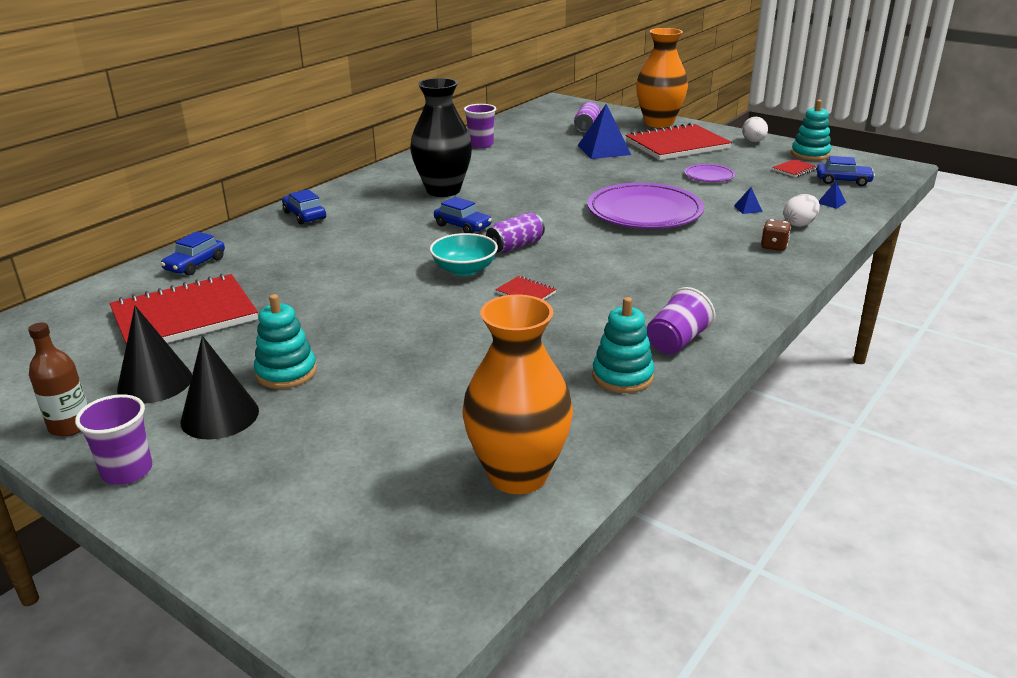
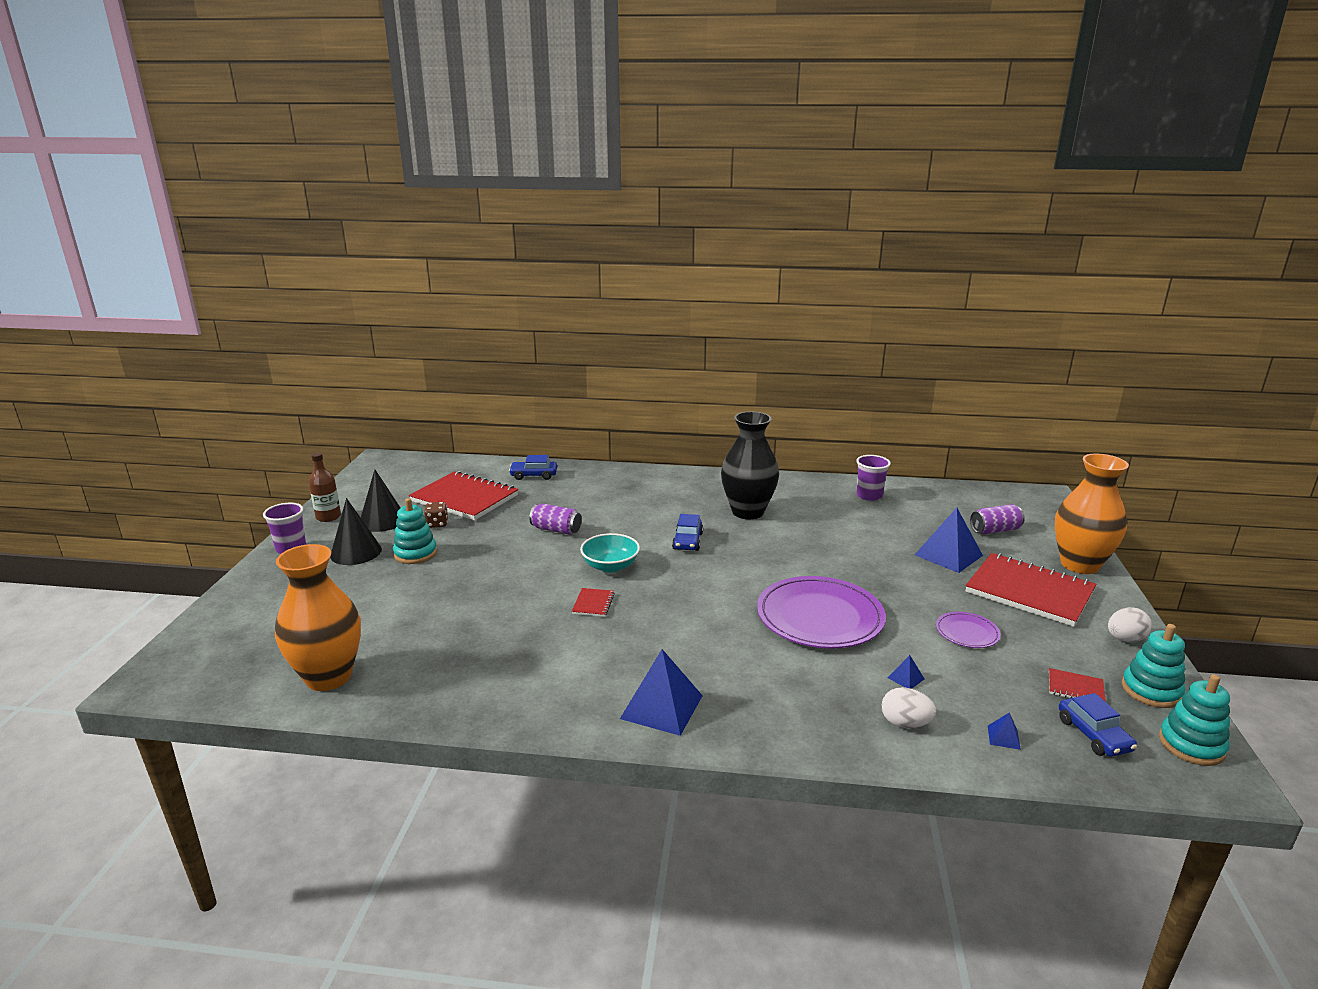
camera: 60 degrees right, 5 degrees down
(304, 215) = (641, 480): blue car -> none
(515, 246) = (674, 574): purple can -> purple can (556, 530)
(622, 376) = (485, 687): turquoise stacking toy -> turquoise stacking toy (1191, 745)
(677, 341) = (562, 700): purple cup -> none
(719, 300) = (661, 707): none -> blue pyramid
(774, 246) = (822, 716): brown dice -> brown dice (437, 524)

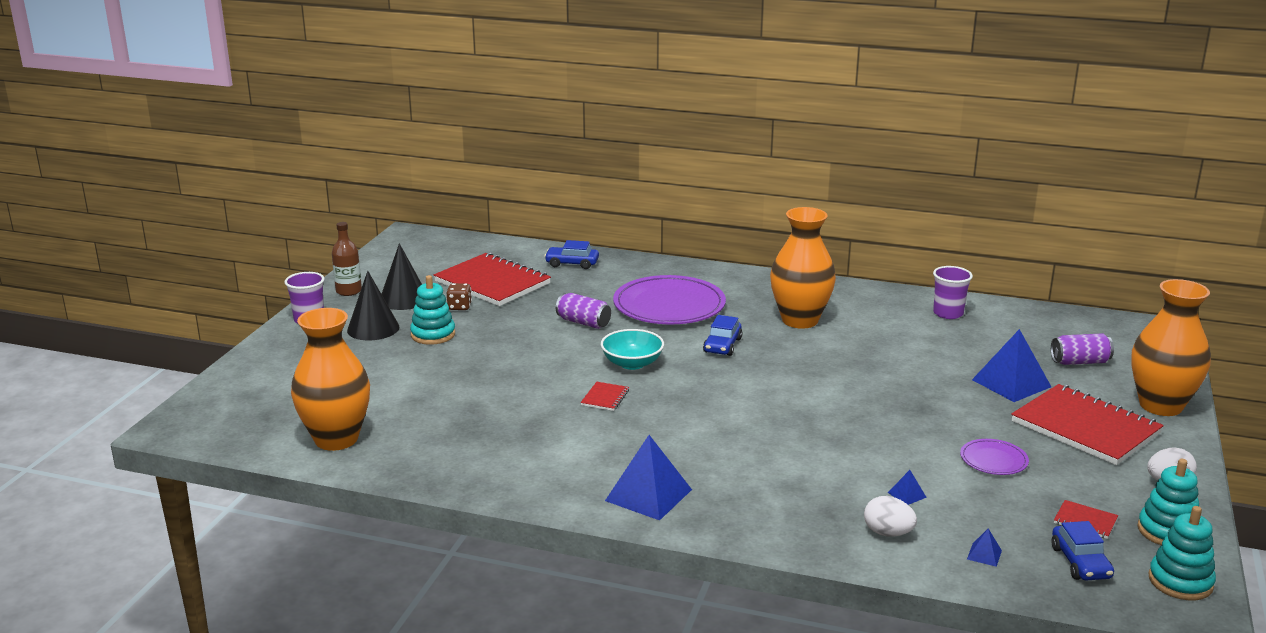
camera: 10 degrees right, 0 degrees up
(748, 512) = (800, 320): black vase -> orange vase
(819, 617) = (839, 431): purple plate -> purple plate (669, 306)

